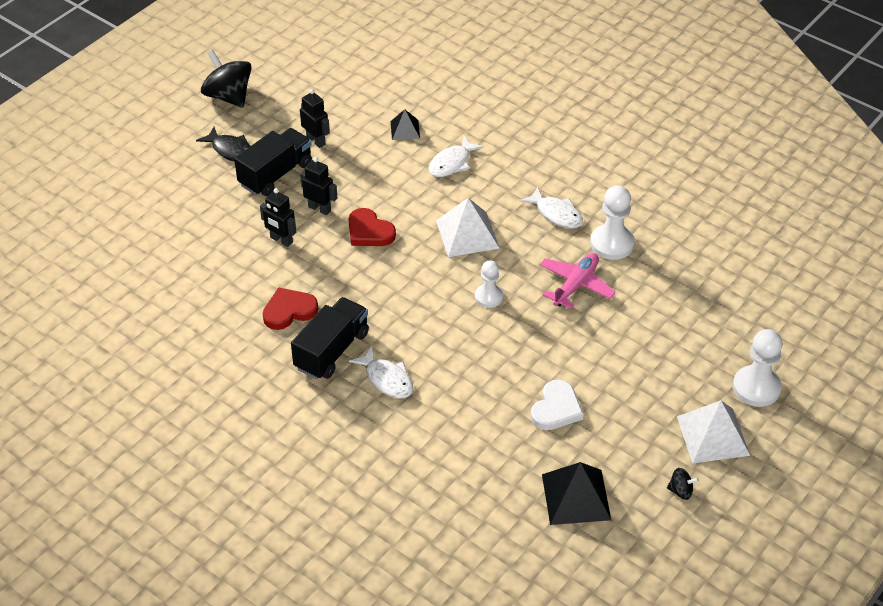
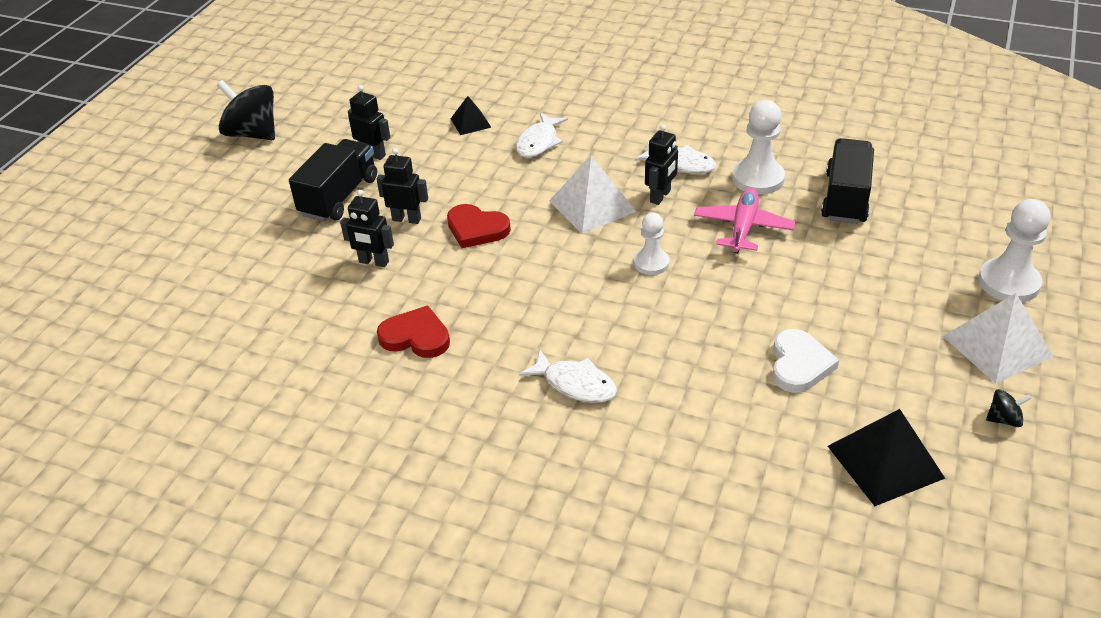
camera: 15 degrees left, 5 degrees down
(231, 150) = (276, 185): black fish -> none
(289, 311) = (416, 337): red heart -> red heart turned 60 degrees clockwise
(332, 351) = (490, 369): black truck -> black truck (845, 198)
(525, 240) = (660, 196): none -> black robot

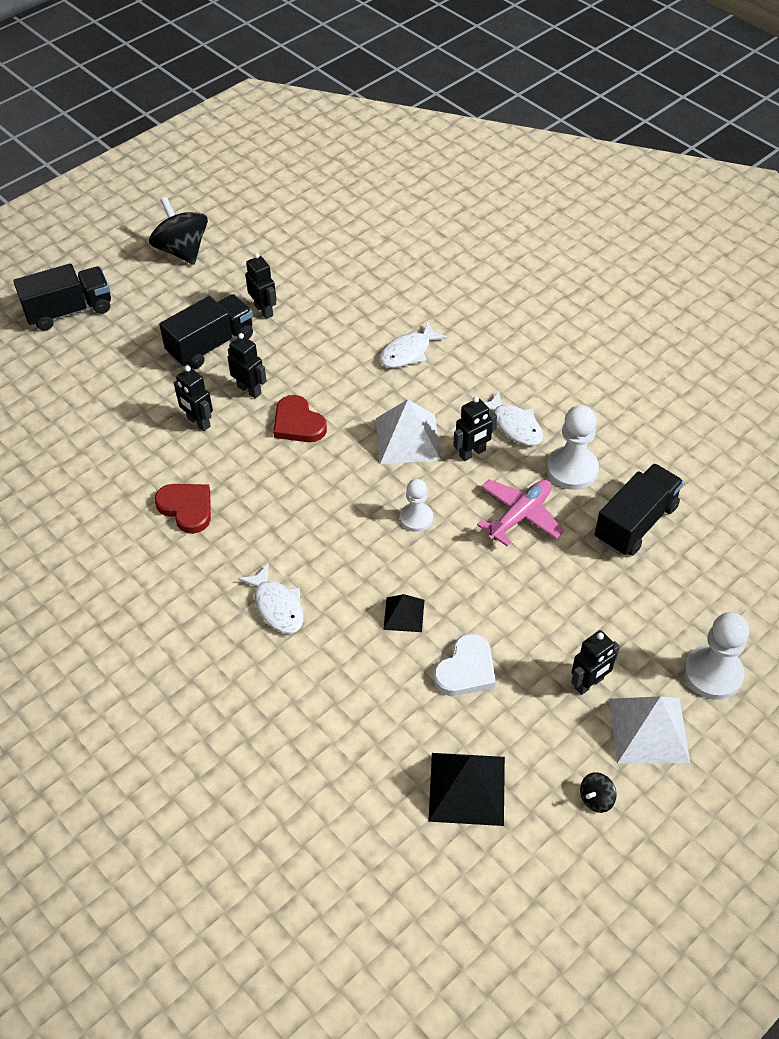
camera: 25 degrees right, 10 degrees up
(163, 216) = (69, 311): none -> black truck
(470, 123) = (364, 308): black pyramid -> black pyramid (404, 614)
(915, 331) = (589, 683): none -> black robot
(1004, 419) = (596, 799): black spinning top -> black spinning top turned 120 degrees clockwise

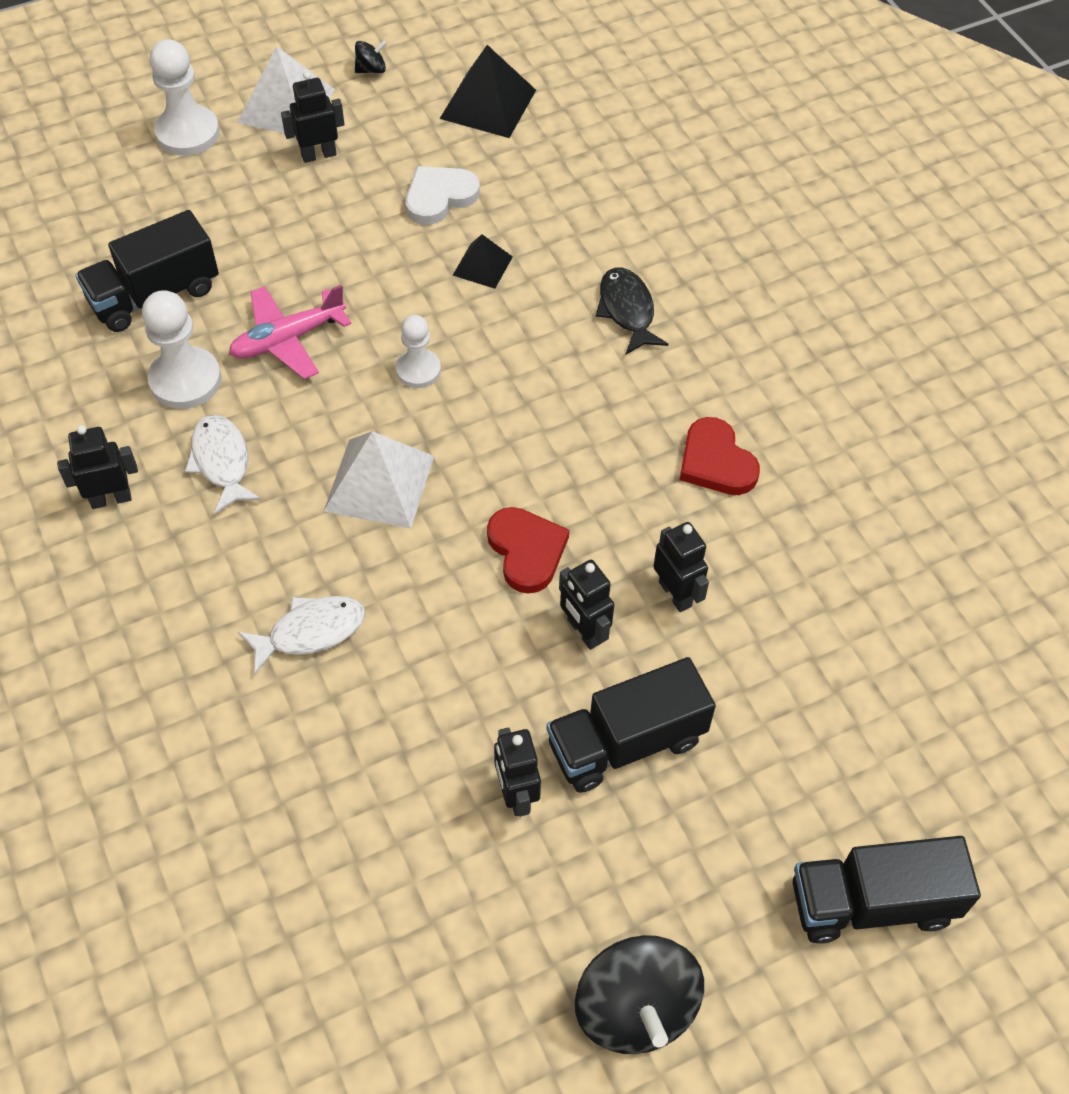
camera: 165 degrees left, 5 degrees up
(277, 606) = (627, 310): white fish -> black fish
(472, 453) = (301, 437): black robot -> black robot (111, 499)

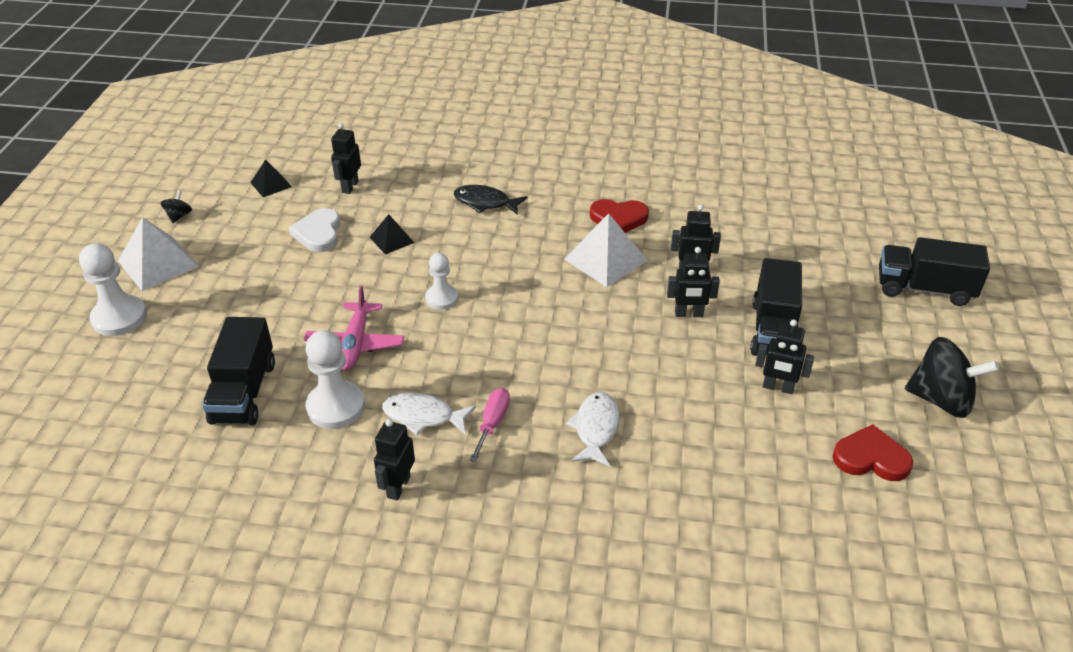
camera: 55 degrees left, 15 degrees down
(253, 529) = (492, 423): none -> pink screwdriver
(318, 155) = (219, 267): black robot -> black robot (350, 187)
(379, 483) = (510, 350): white pyramid -> white pyramid (605, 259)
(488, 104) = (271, 184): black pyramid -> black pyramid, size x0.57
(526, 551) = (615, 312): red heart -> red heart (871, 458)
(872, 902) = (924, 289): black truck -> black truck turned 75 degrees clockwise

